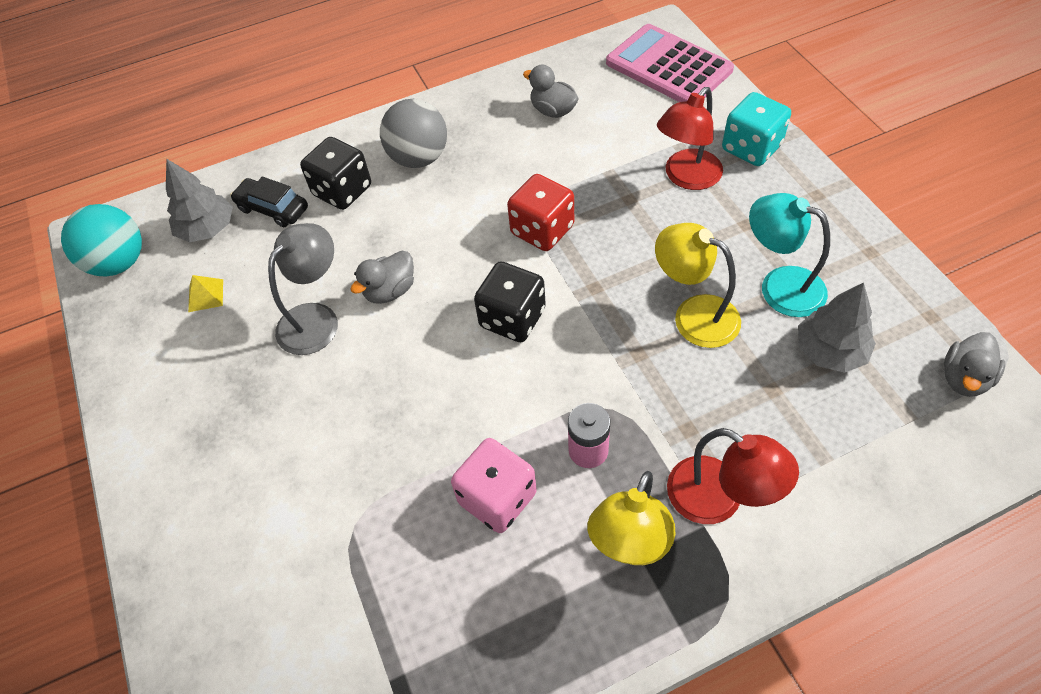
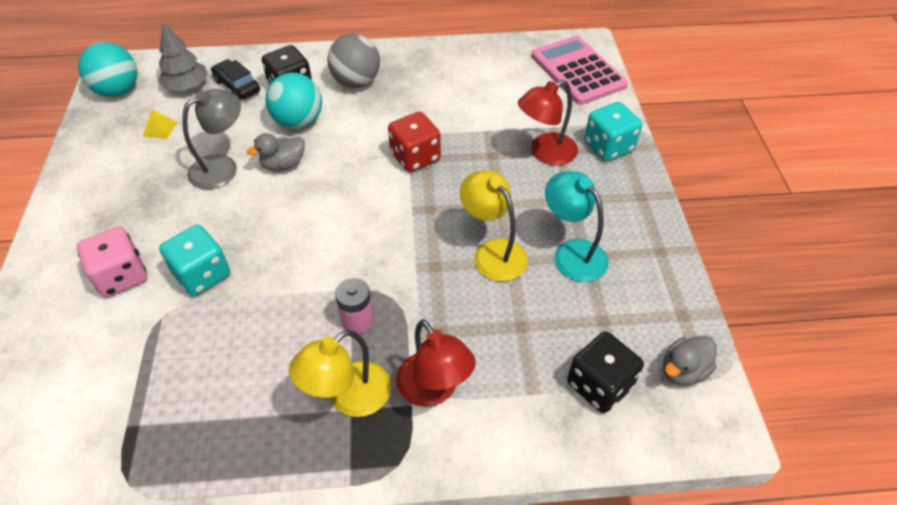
camera: 15 degrees right, 5 degrees down
(371, 461) = (202, 274): none -> turquoise dice
(377, 231) = (298, 122): none -> turquoise ball
(497, 498) = (273, 330): pink dice -> pink dice (122, 276)
(512, 318) = (357, 211): black dice -> black dice (599, 385)
(553, 111) = (472, 77): grey duck -> none
(830, 351) = (584, 313): grey tree -> none

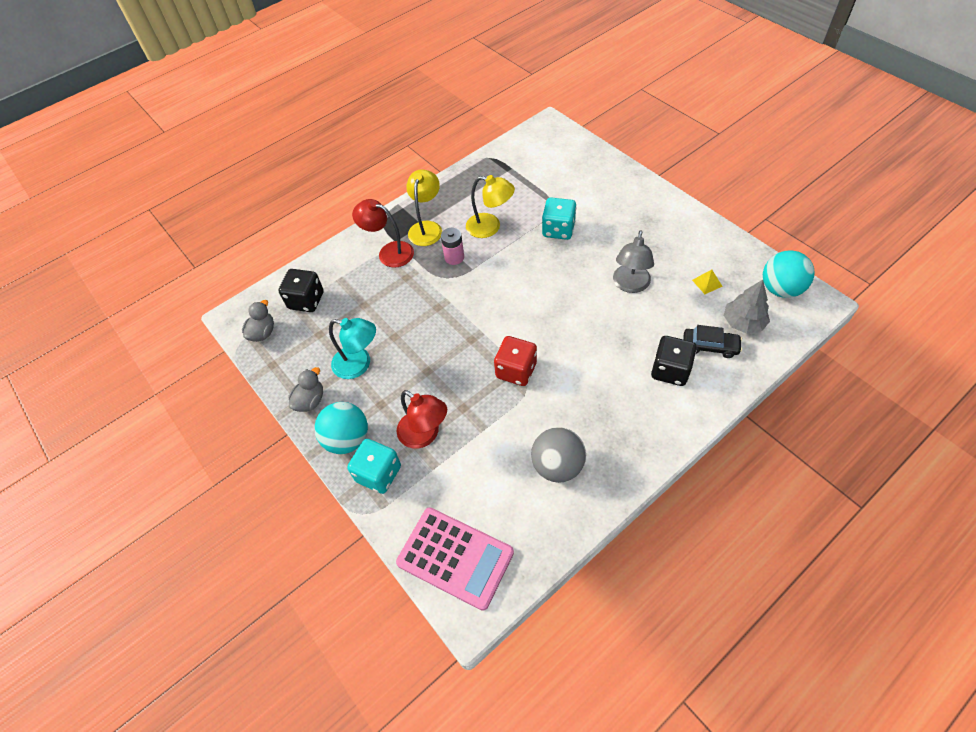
camera: 150 degrees right, 5 degrees up
(122, 276) = (597, 206): pink dice -> none
(283, 165) = (595, 310): grey duck -> grey duck (310, 401)
(298, 122) = (626, 346): turquoise ball -> turquoise ball (347, 439)
(356, 82) = (630, 410): grey ball -> grey ball (557, 466)
(493, 252) = (409, 335): yellow lamp -> yellow lamp (490, 227)
(545, 153) = (425, 435): red lamp -> red lamp turned 105 degrees clockwise

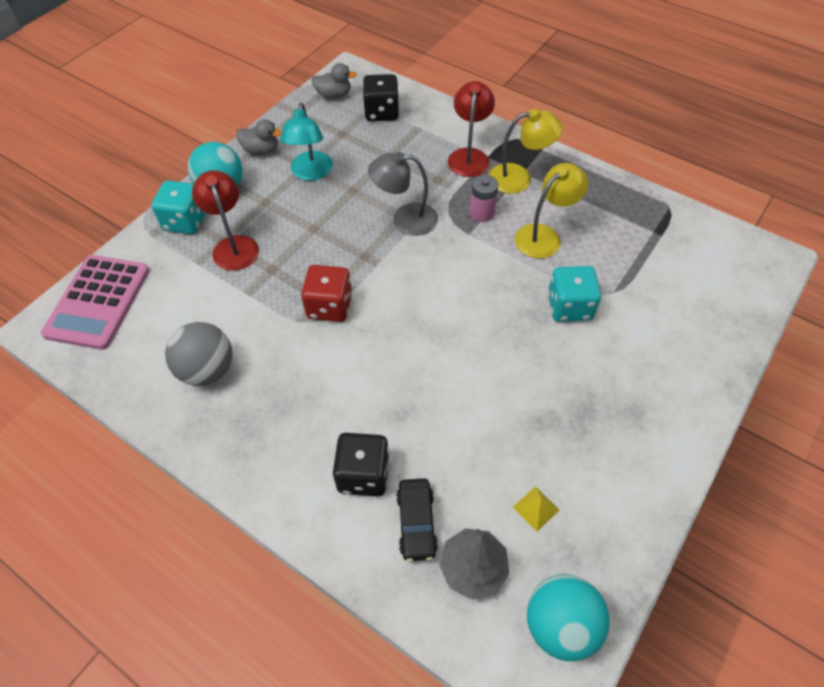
camera: 70 degrees right, 0 degrees up
(425, 435) = (233, 245): red lamp -> red lamp turned 135 degrees clockwise
(490, 227) = (544, 236): yellow lamp -> yellow lamp turned 135 degrees counterclockwise
(630, 285) = (498, 406): grey lamp -> grey lamp (405, 219)

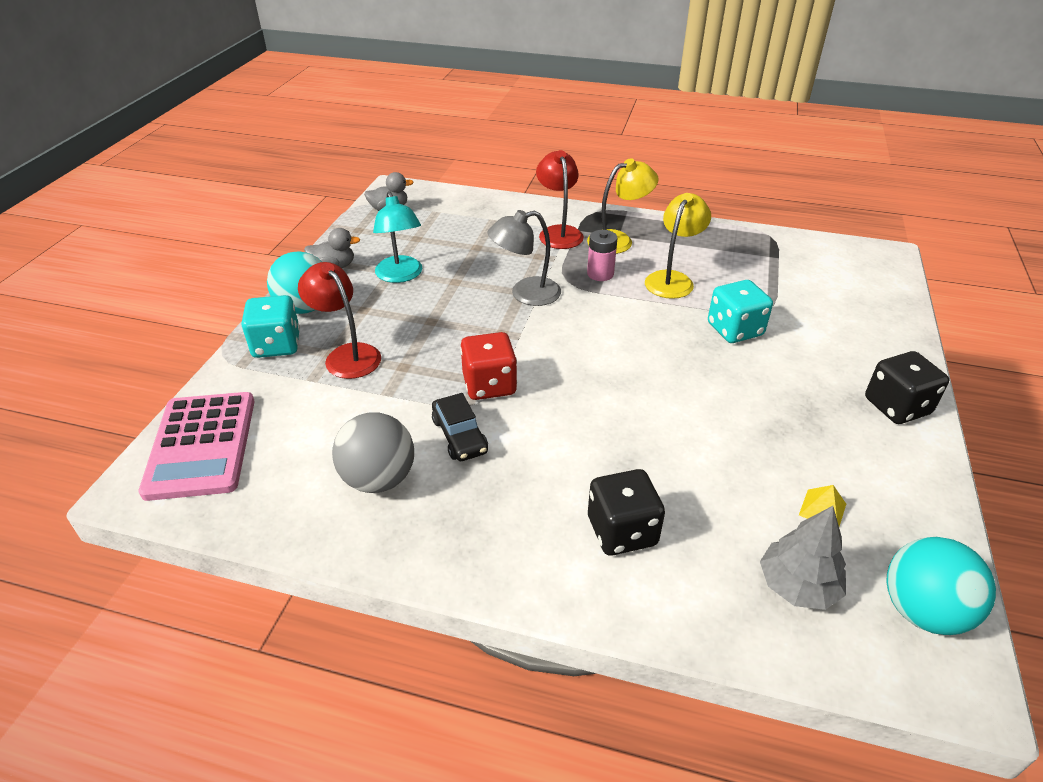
camera: 20 degrees left, 15 degrees down
(381, 112) = (448, 214): black dice -> black dice (897, 406)
(416, 523) = (709, 561): black car -> black car (459, 436)

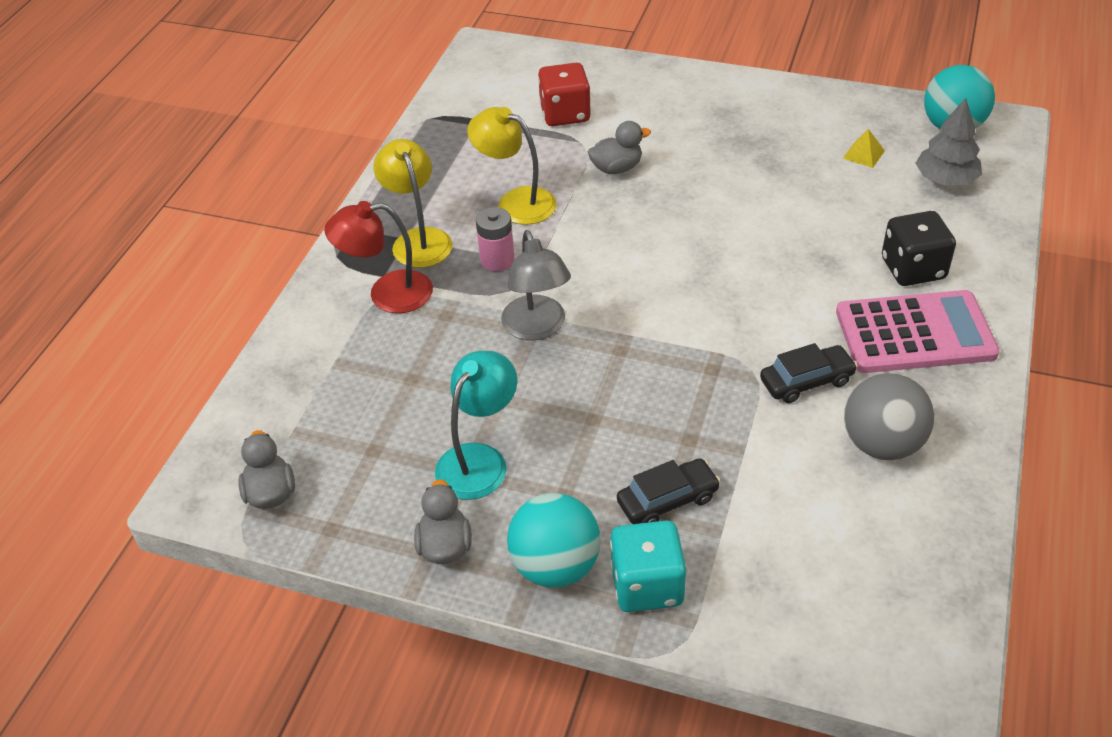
camera: 85 degrees left, 5 degrees up
(202, 445) = (856, 627): pink calculator -> pink calculator (915, 333)
(347, 355) = (667, 500): red lamp -> black car
(401, 276) = (479, 460): turquoise lamp -> turquoise lamp turned 45 degrees counterclockwise
(489, 385) = (720, 359): red dice -> red dice (565, 114)
(734, 330) = (616, 168): turquoise dice -> grey duck
(897, 406) = (731, 92): black dice -> none

